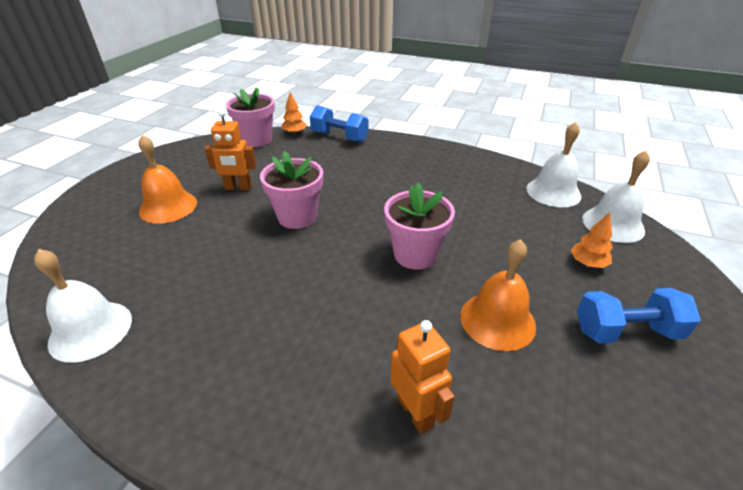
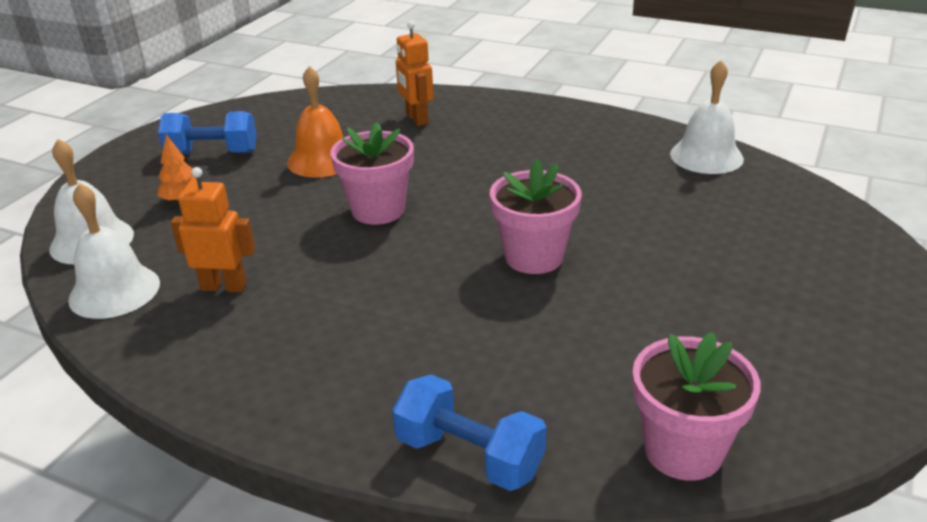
camera: 175 degrees left, 5 degrees down
(168, 207) = (746, 275): orange bell -> none
(238, 188) = (651, 308): orange robot -> orange robot (224, 286)
(294, 133) = (592, 478): orange tree -> none

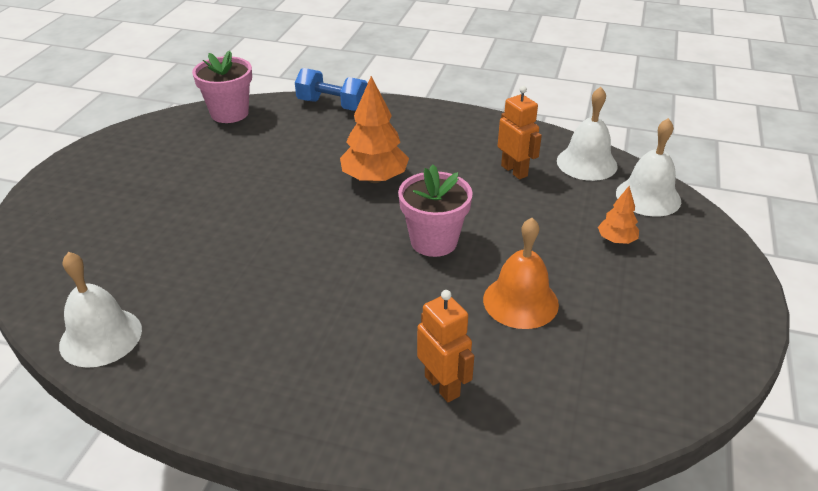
camera: 170 degrees right, 5 degrees up
(212, 153) = (646, 303): blue dumbbell -> none
(224, 286) = (514, 171): orange robot -> orange robot turned 120 degrees counterclockwise
(424, 289) = (374, 178): none -> orange tree
(534, 257) = (297, 207): pink flower pot -> none

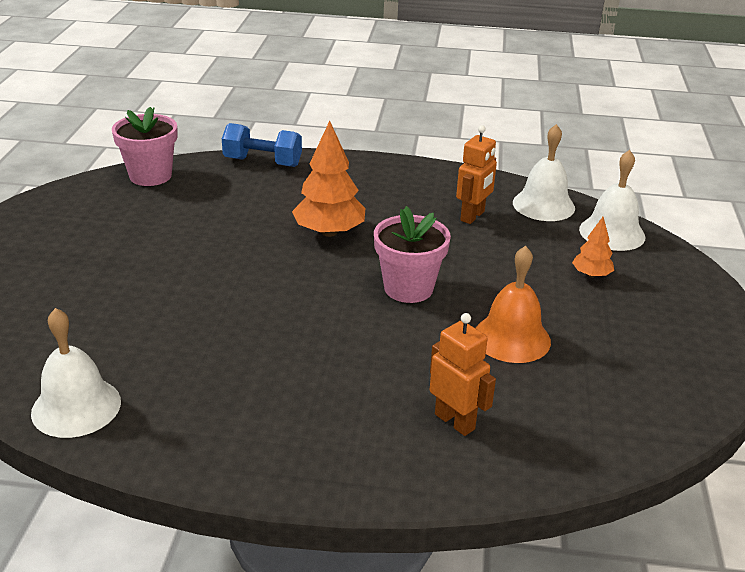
camera: 10 degrees left, 5 degrees down
(514, 171) = (473, 216): orange robot -> orange robot turned 75 degrees clockwise

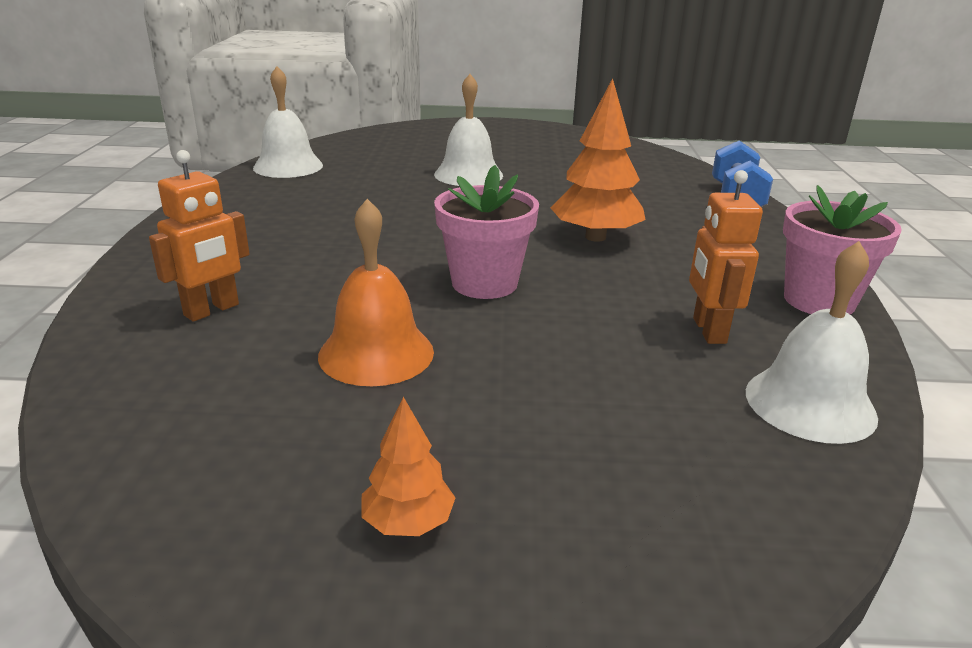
camera: 85 degrees right, 5 degrees down
(150, 176) = (655, 159): pink flower pot -> pink flower pot (819, 301)
(473, 216) = (708, 331): orange robot -> orange robot turned 60 degrees clockwise
(591, 275) = (577, 444): orange tree -> orange tree (408, 522)
(612, 233) = (761, 488): white bell -> white bell (468, 174)

